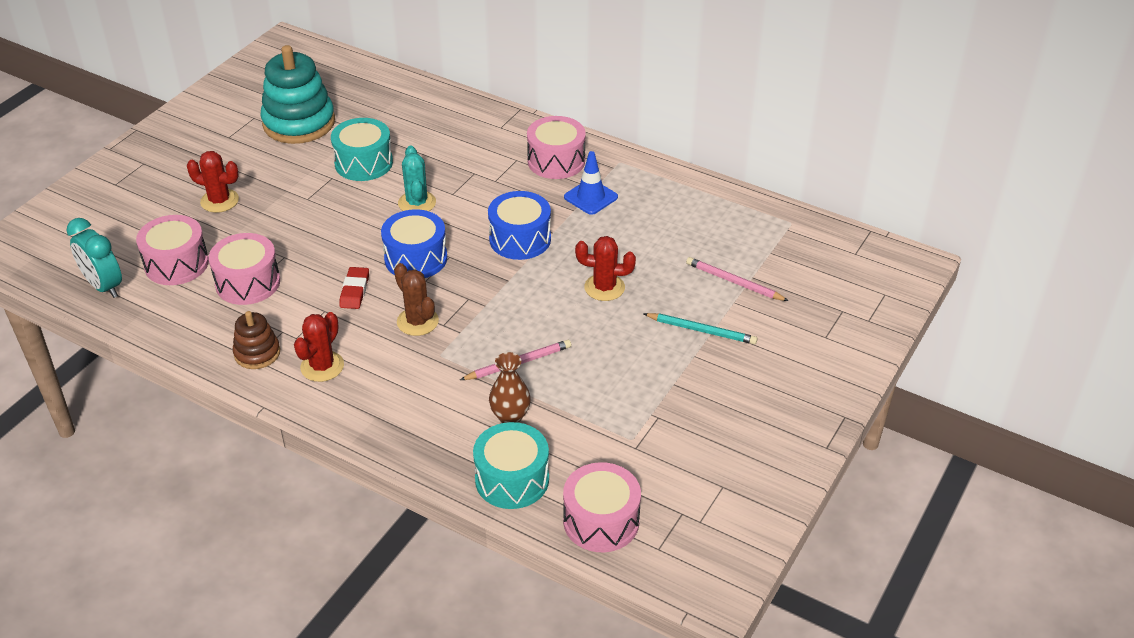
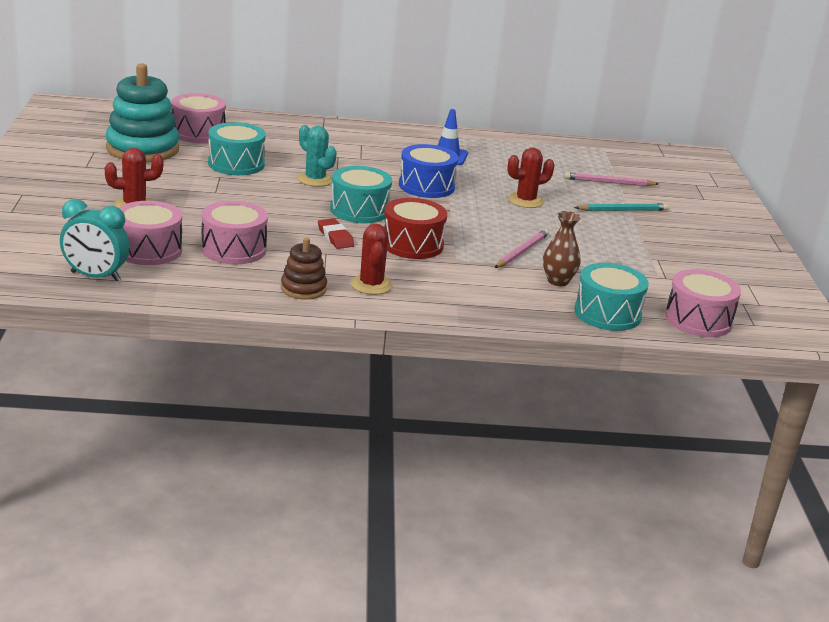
camera: 35 degrees left, 15 degrees down
(416, 258) = (359, 210): blue drum -> turquoise drum
(417, 321) = (412, 244): brown cactus -> red drum
(556, 161) = (393, 141): pink drum -> pink drum (198, 133)

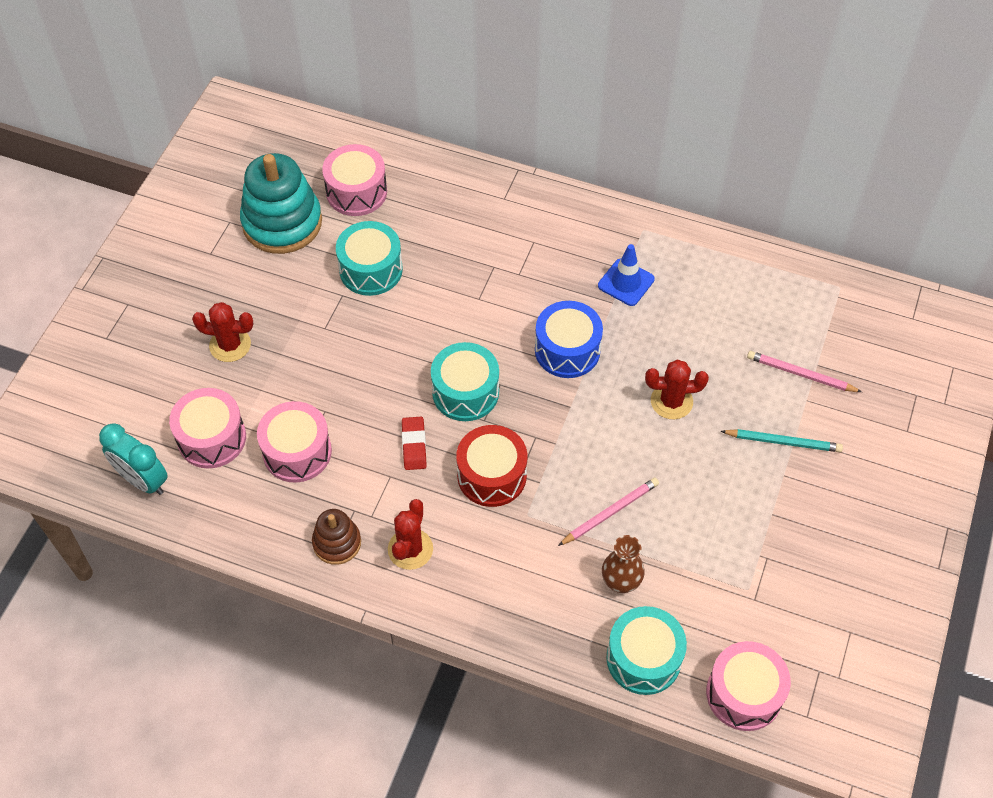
camera: 25 degrees right, 30 degrees up
(315, 179) = (444, 317): turquoise cactus -> none

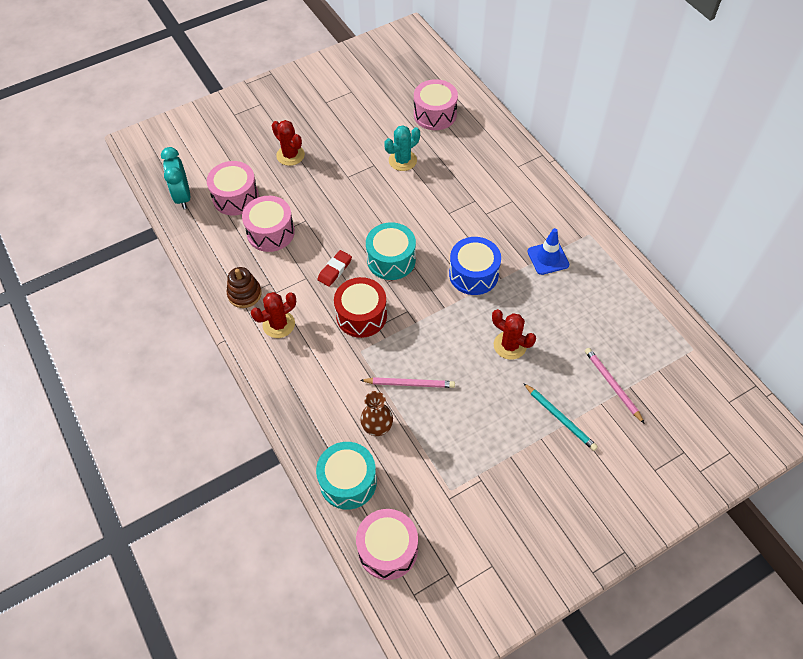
camera: 40 degrees right, 0 degrees up
(282, 223) = (378, 108): turquoise stacking toy -> none
(371, 269) = (402, 160): turquoise drum -> turquoise cactus

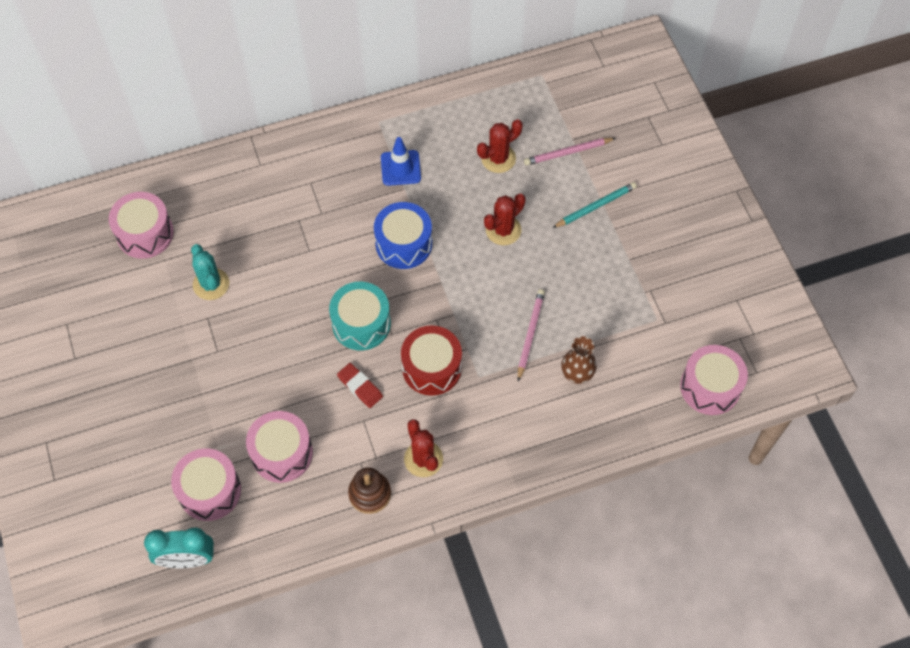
camera: 80 degrees left, 5 degrees up
(290, 155) = (157, 414): red cactus -> red cactus (498, 158)
(348, 481) = (633, 412): turquoise drum -> none

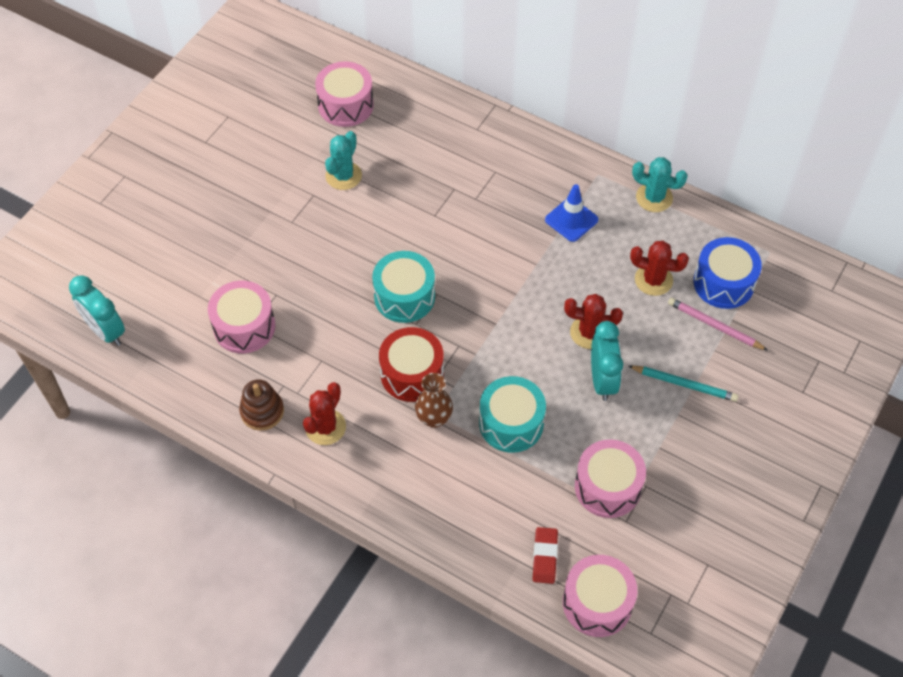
camera: 50 degrees right, 5 degrees down
(210, 491) = (172, 303): pink drum -> pink drum (607, 487)
(360, 387) = (348, 336): red eraser -> red eraser (545, 557)
(404, 244) = (504, 273): blue drum -> blue drum (723, 283)
(432, 104) = (654, 198): none -> turquoise cactus
(530, 334) = (511, 423): pink pencil -> turquoise drum
(548, 252) = (602, 380): none -> turquoise clock
(577, 374) = (507, 486): brown vase -> brown vase (434, 418)

